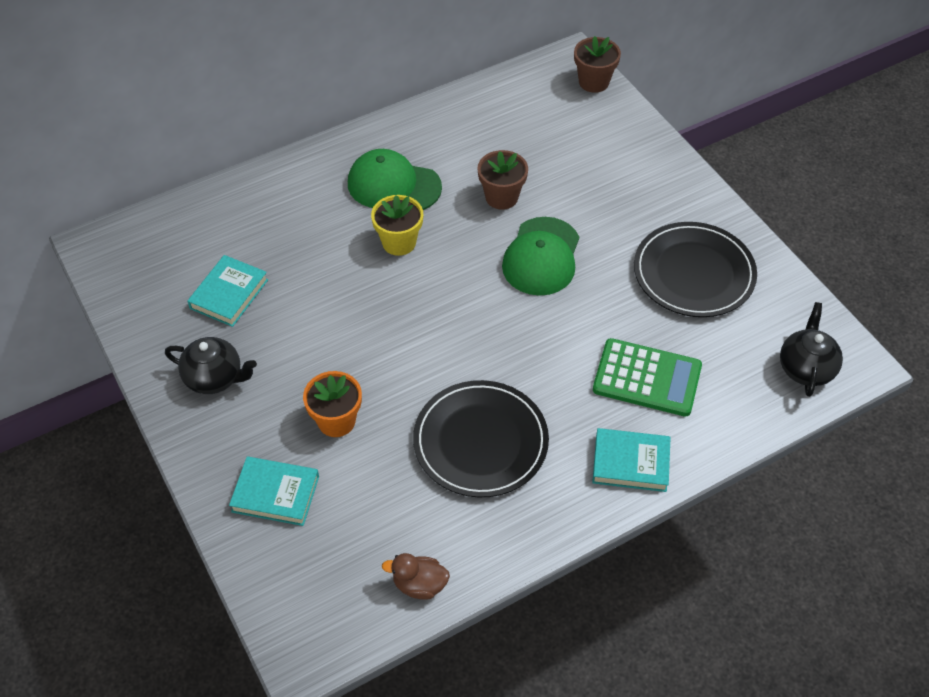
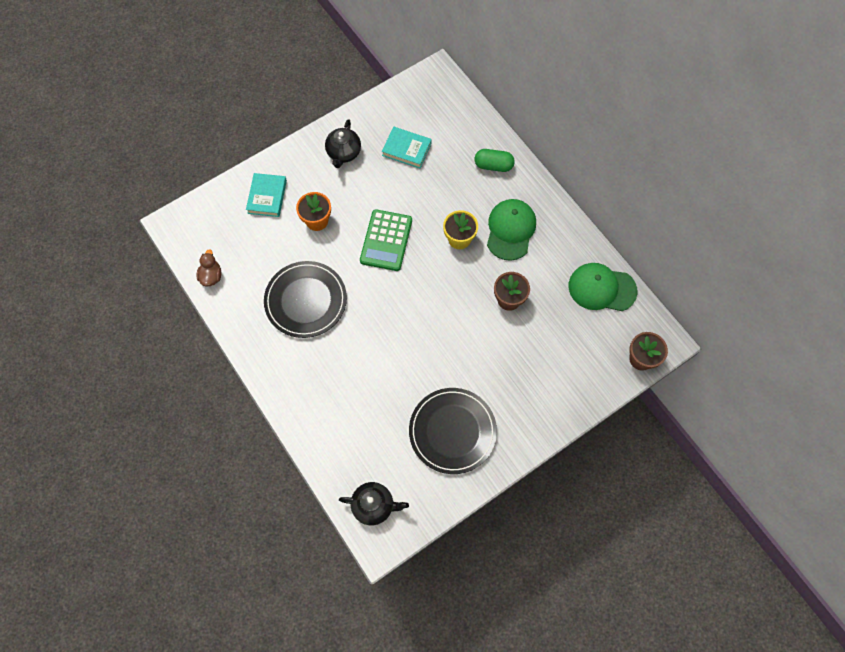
camera: 85 degrees right, 15 degrees up
(283, 194) = (493, 165): none -> green capsule
(541, 257) = (456, 328): green cap -> green cap (601, 288)
(630, 463) = (293, 388): turquoise book -> none
(647, 378) = (358, 398): green calculator -> green calculator (386, 240)

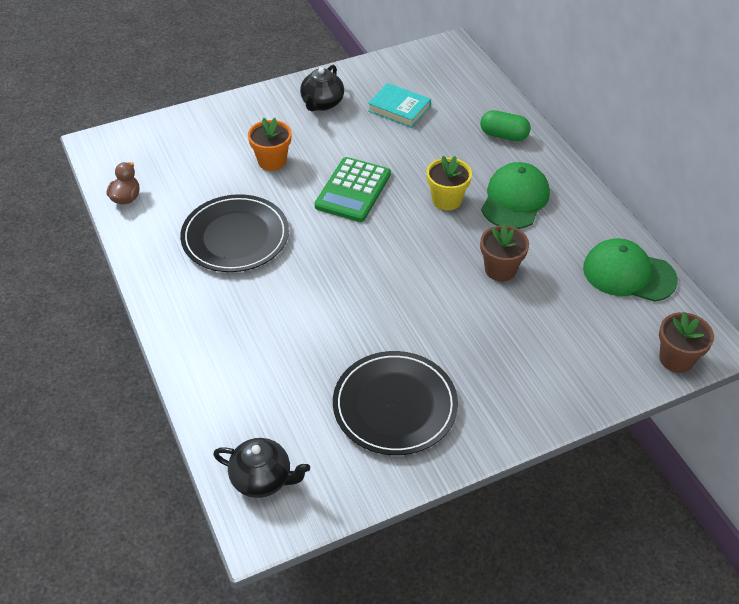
camera: 10 degrees right, 20 degrees down
(267, 197) = (218, 132): turquoise book -> none

